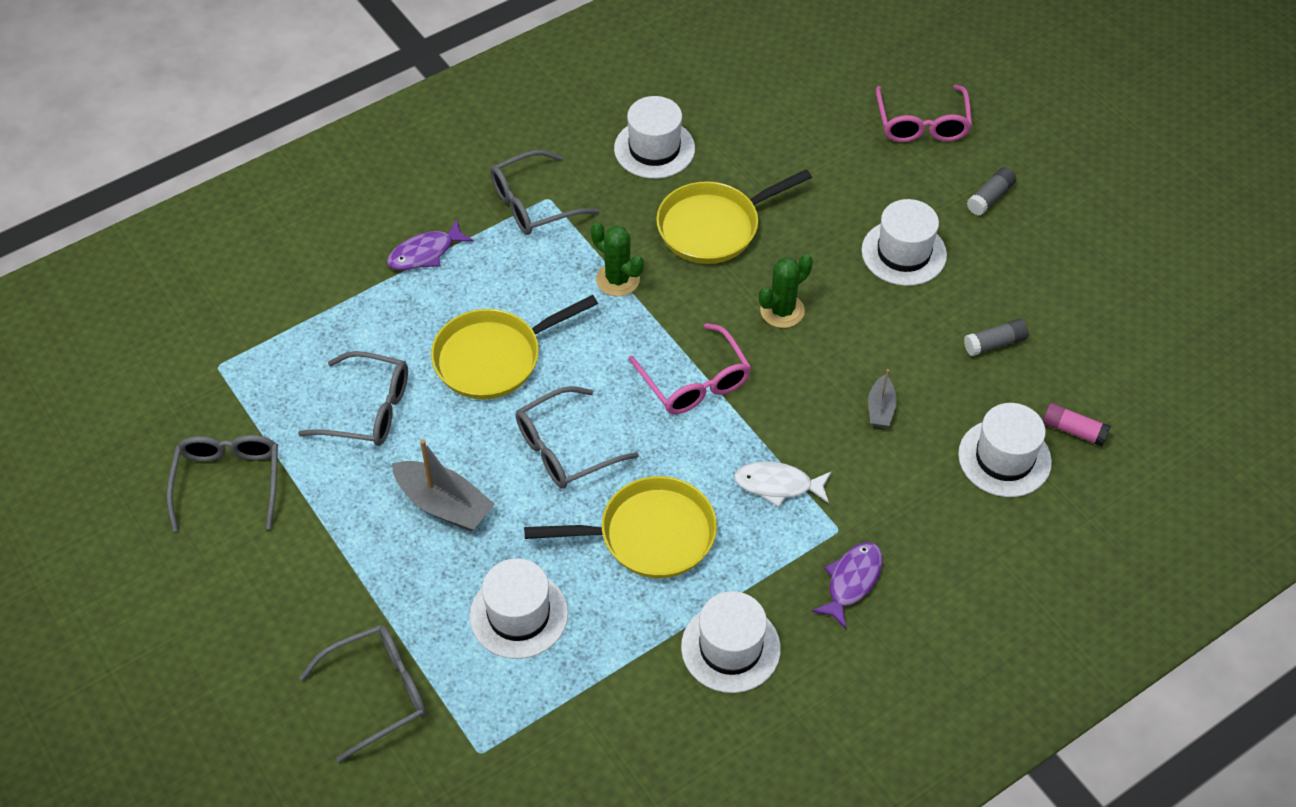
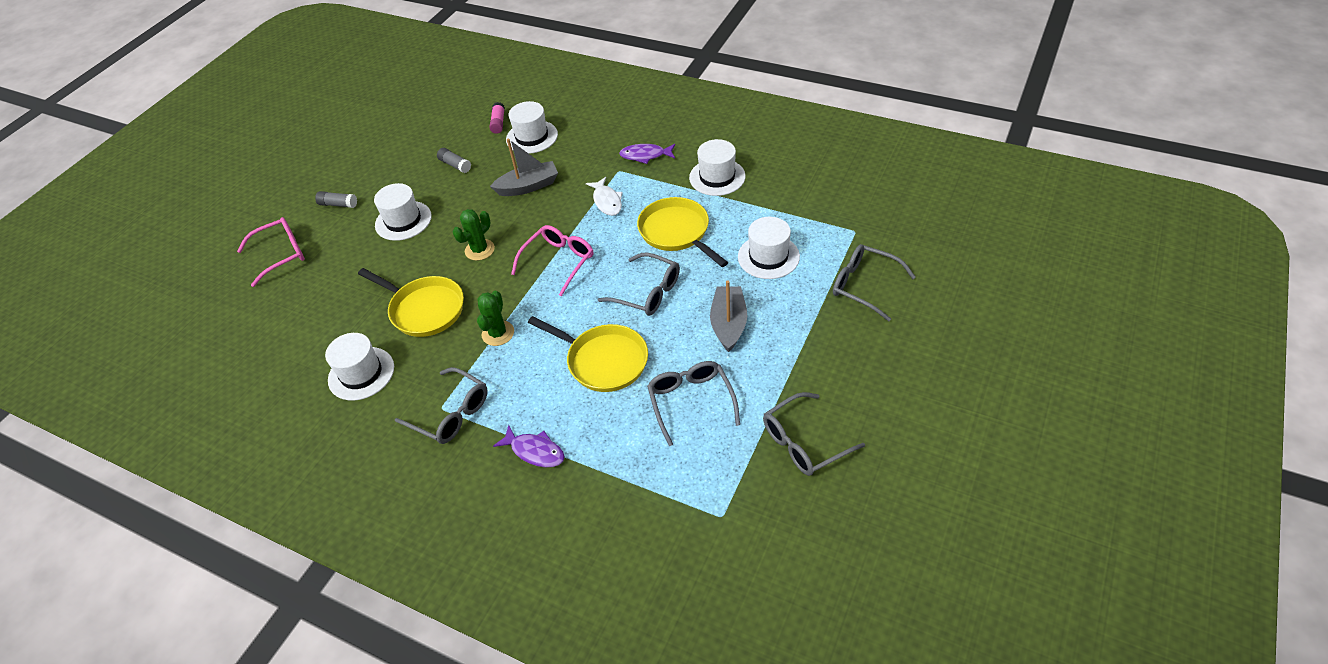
camera: 115 degrees left, 5 degrees down
(782, 311) = (479, 250): green cactus -> green cactus turned 75 degrees counterclockwise
(880, 408) = (528, 186): grey boat -> grey boat, size x1.78

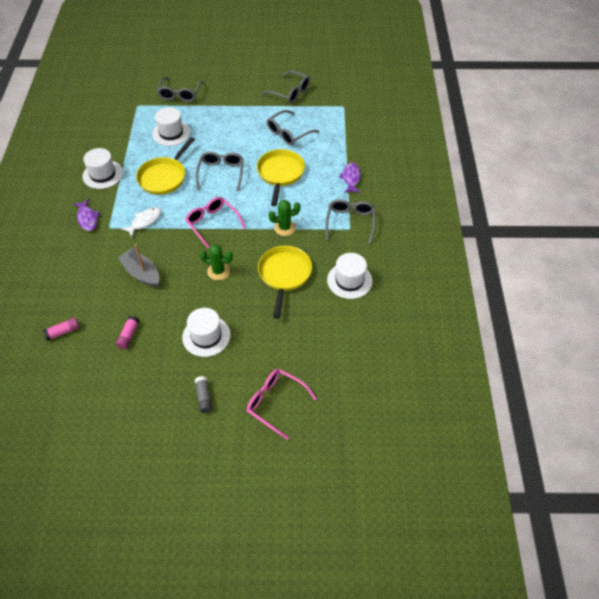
camera: 120 degrees left, 5 degrees up
(455, 165) = (128, 335): grey glue stick -> pink glue stick
(532, 137) = (78, 298): white hat -> none
(558, 262) = (212, 224): pink glasses -> pink glasses turned 45 degrees clockwise
(728, 324) = (230, 134): grey boat -> none

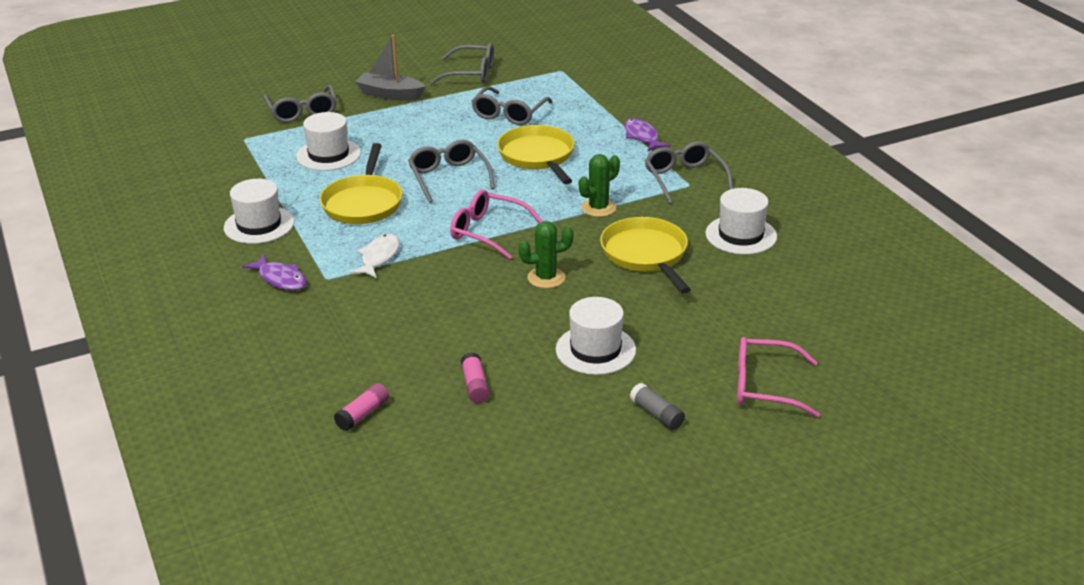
camera: 25 degrees left, 20 degrees down
(141, 273) = (429, 313): grey boat -> grey boat (390, 94)

